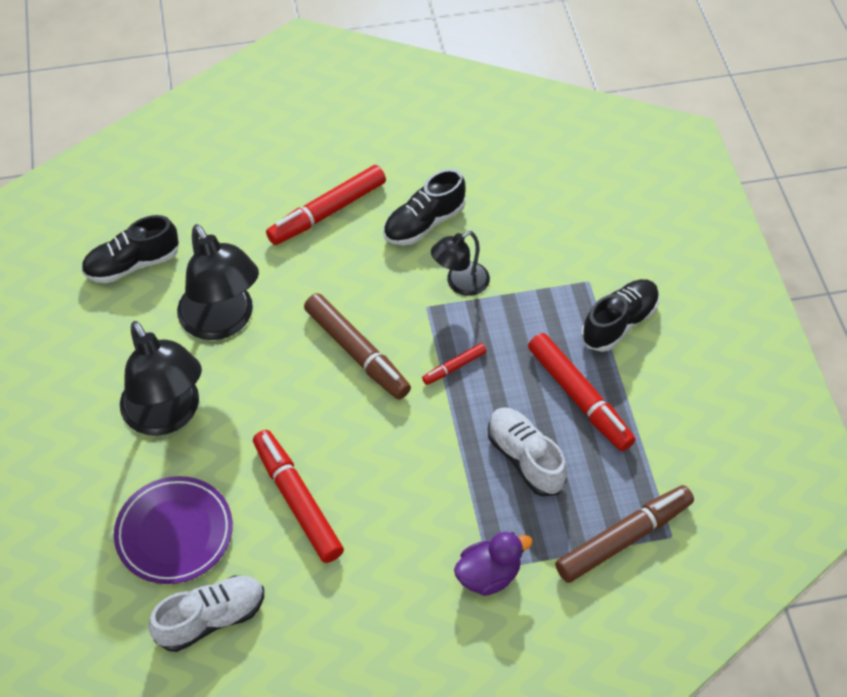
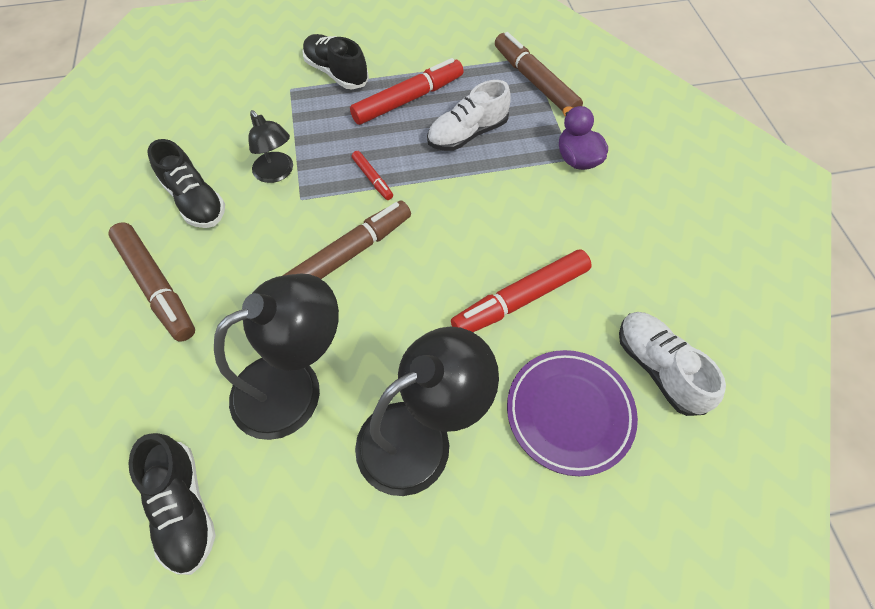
camera: 90 degrees left, 5 degrees up
(327, 212) = (156, 286): red marker -> brown marker

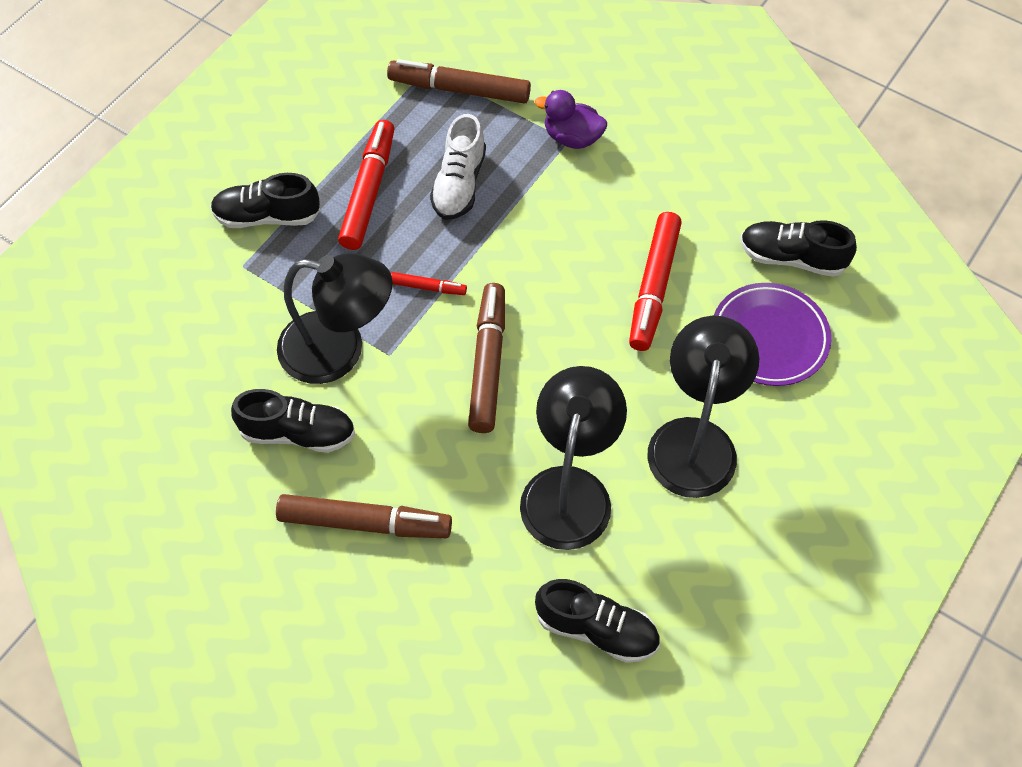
camera: 45 degrees left, 0 degrees up
(277, 173) = (339, 350): black lamp -> black lamp, size x1.74
(658, 368) = (791, 258): white shoe -> black shoe

